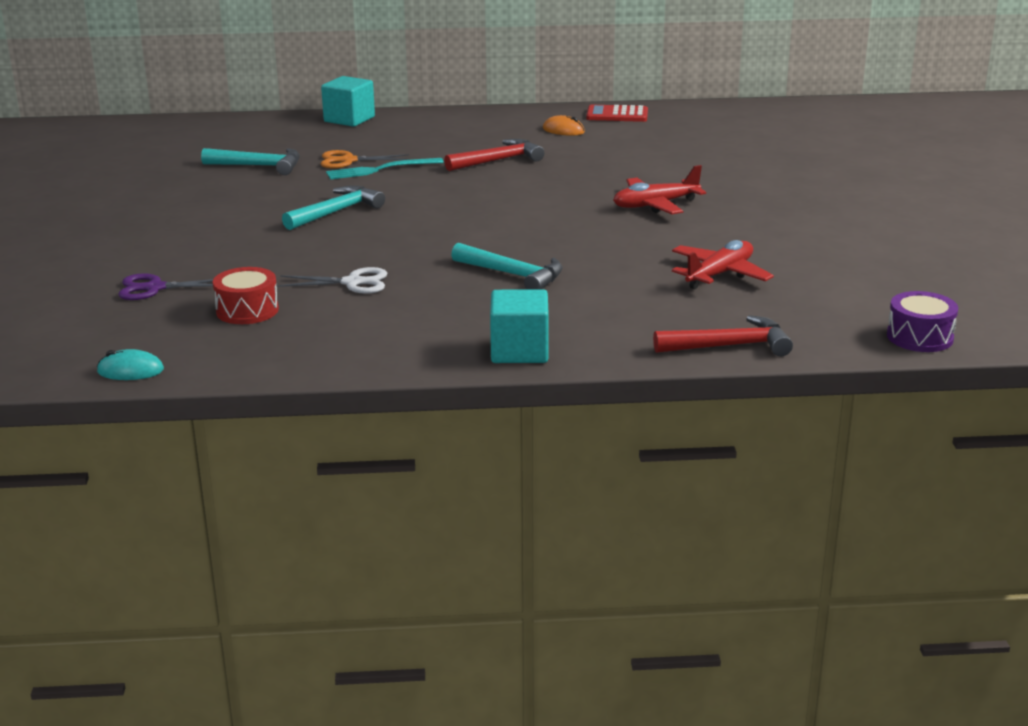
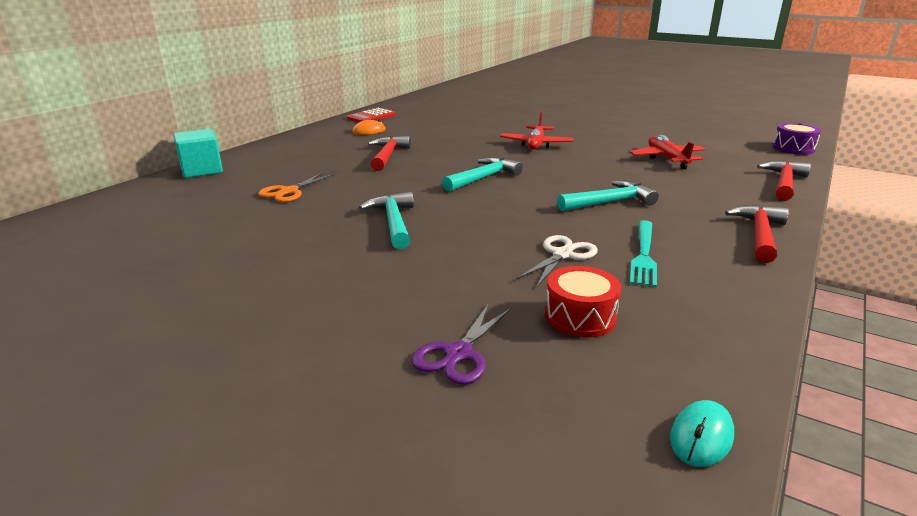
camera: 55 degrees left, 0 degrees up
(259, 166) = (225, 223): turquoise hammer -> turquoise hammer (483, 178)
(381, 169) = (332, 187): turquoise fork -> turquoise fork (643, 254)
(519, 351) = (759, 234): turquoise cube -> red hammer

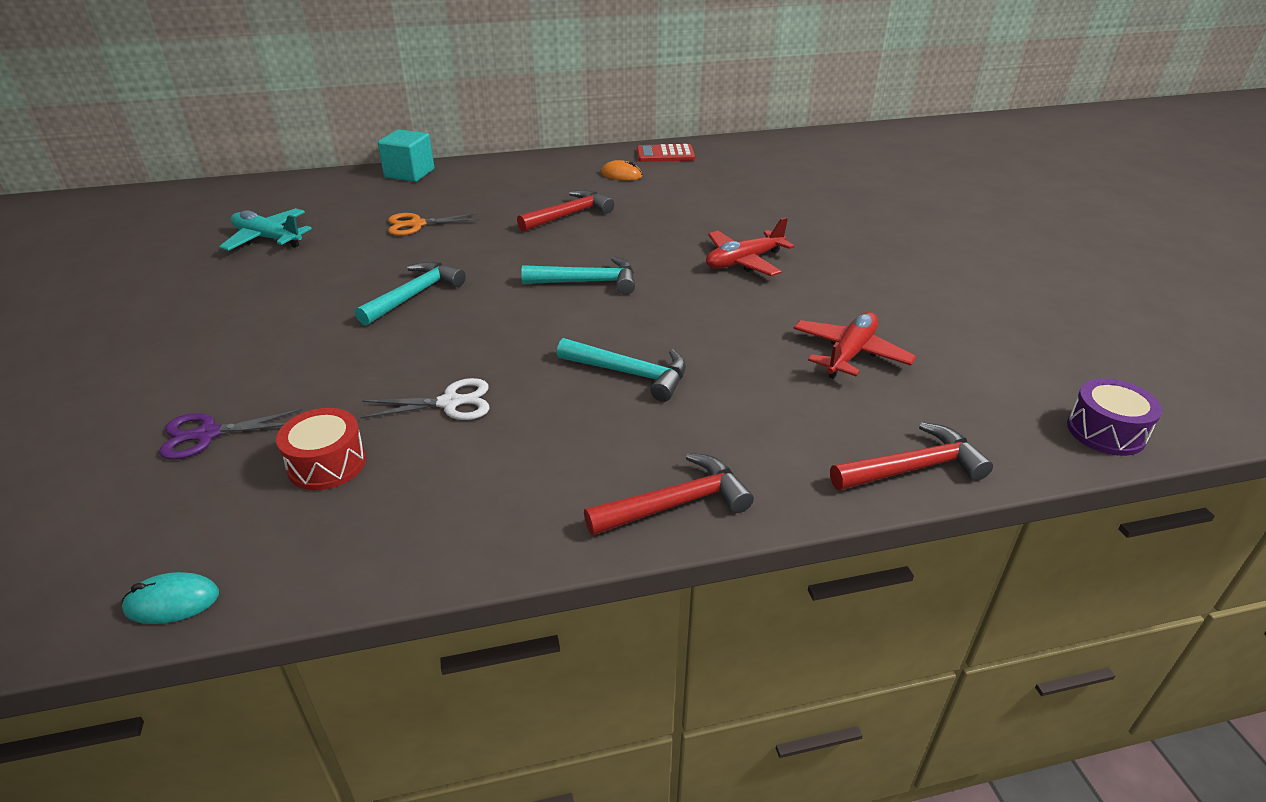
camera: 45 degrees right, 10 degrees up
(168, 241) = (268, 238): none -> turquoise plane
(643, 254) = (510, 446): turquoise fork -> none

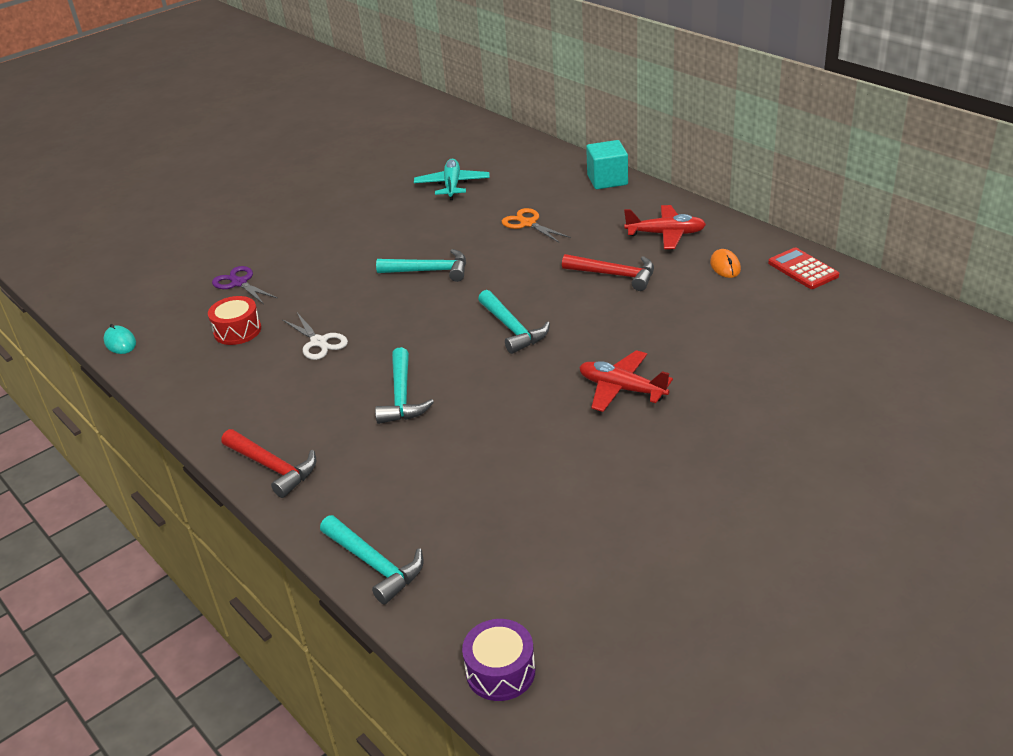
camera: 65 degrees right, 0 degrees up
(850, 354) = (513, 492): red plane -> red plane (666, 234)
(913, 468) = (375, 565): red hammer -> turquoise hammer

